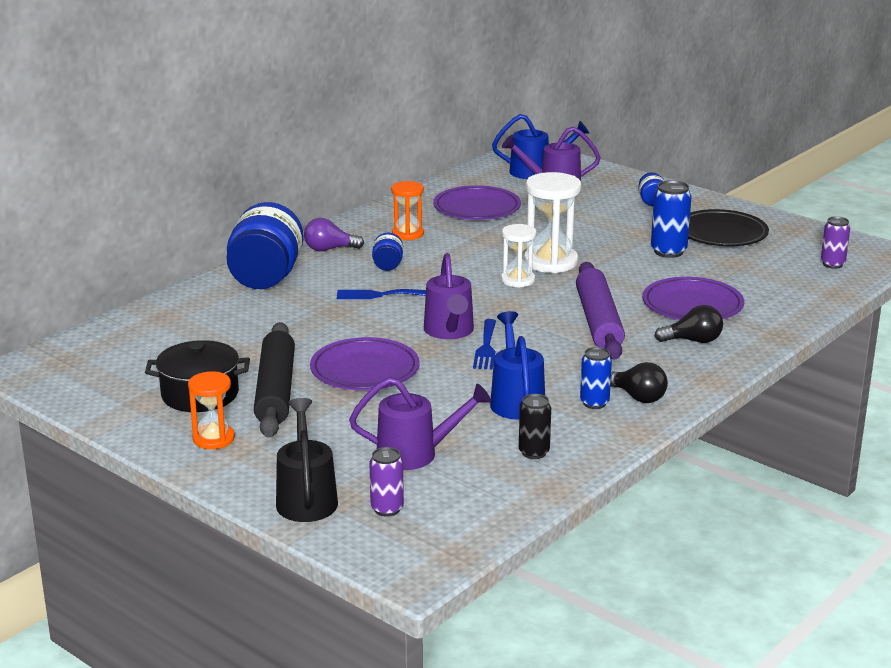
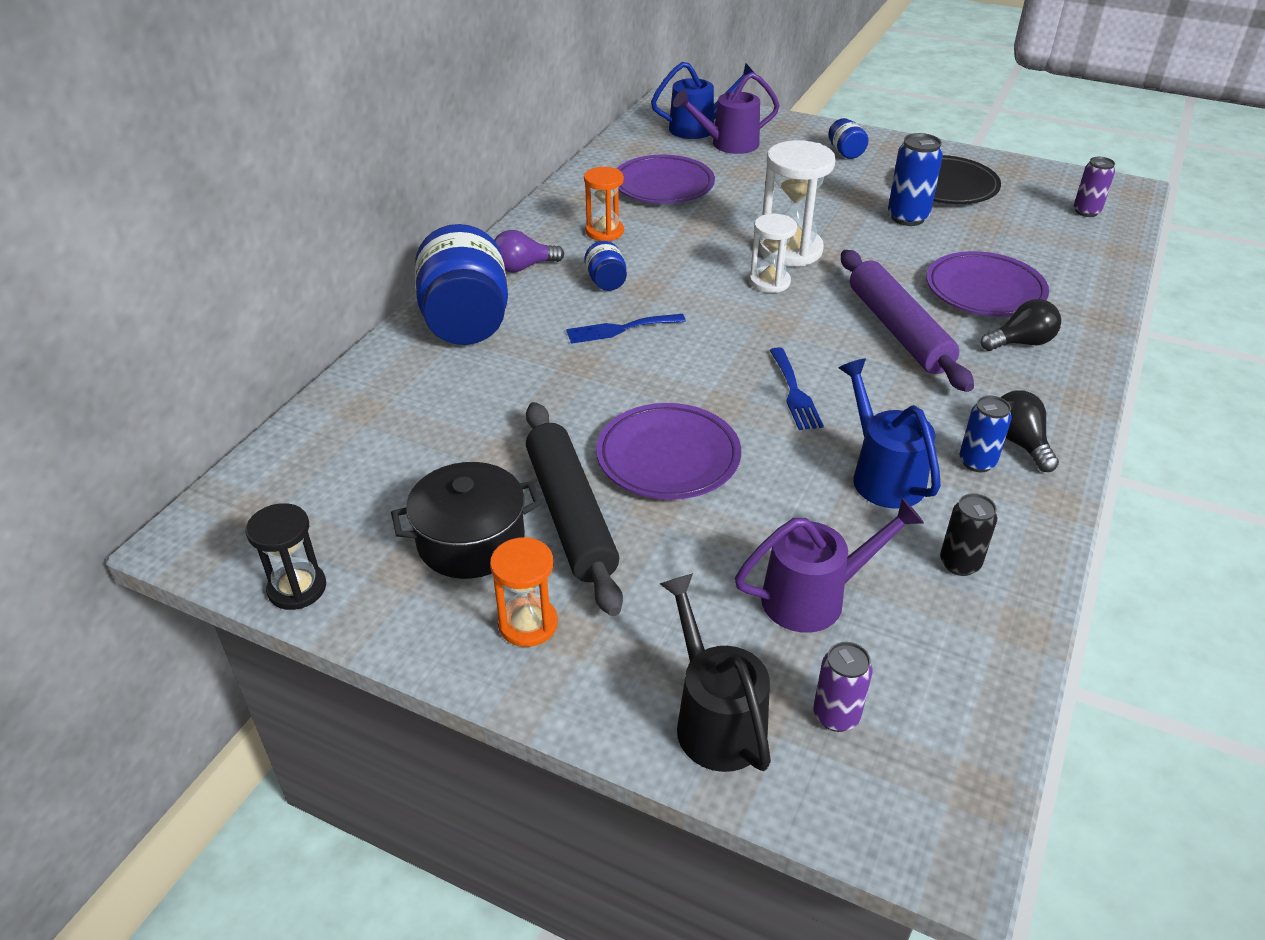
camera: 15 degrees left, 15 degrees up
(75, 401) = (297, 588): none -> black hourglass
(449, 332) = (737, 374): purple watering can -> none
(637, 397) = (1019, 443): black light bulb -> black light bulb turned 135 degrees counterclockwise

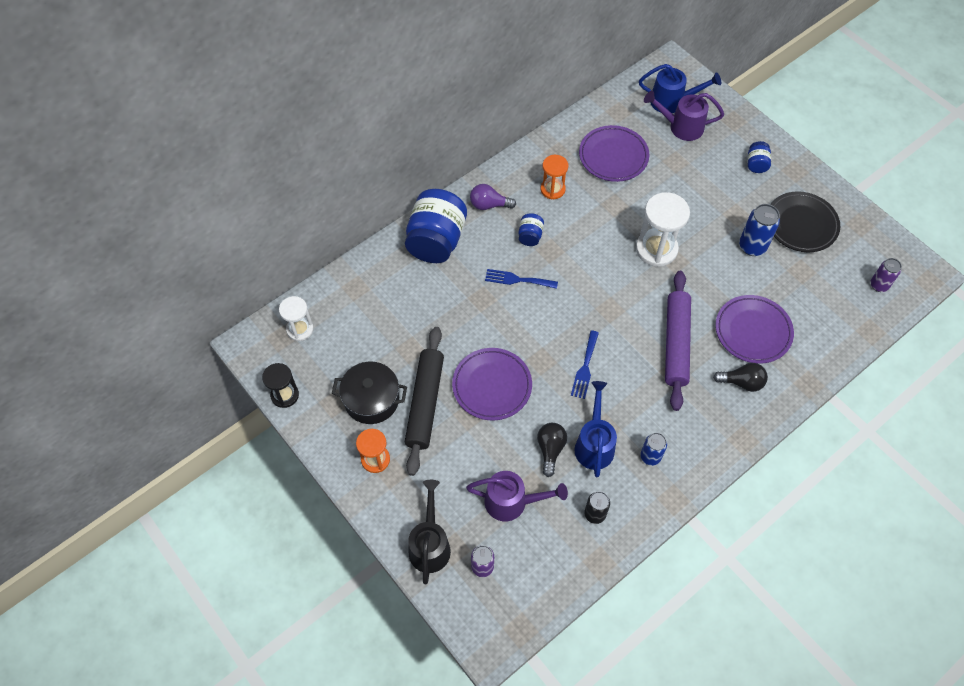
camera: 25 degrees right, 20 degrees up
(769, 282) = (626, 273): white hourglass -> white hourglass (300, 329)
(1019, 443) = (683, 454): black light bulb -> black light bulb (550, 449)

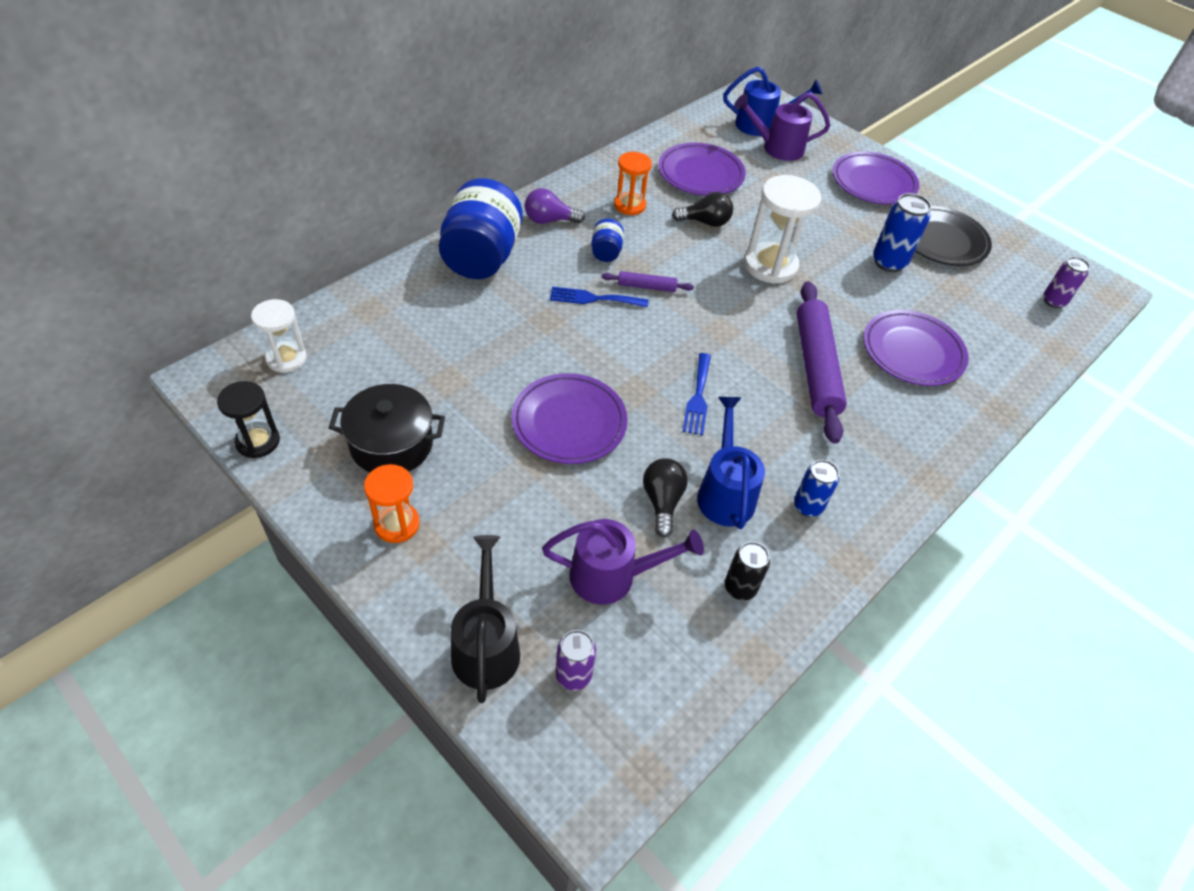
camera: 10 degrees left, 10 degrees down
(425, 403) = (472, 447): black rolling pin -> none
(558, 269) = (646, 286): none -> purple rolling pin
(742, 382) = (913, 410): black light bulb -> black light bulb (705, 222)
(756, 164) = (873, 183): blue jar -> purple plate

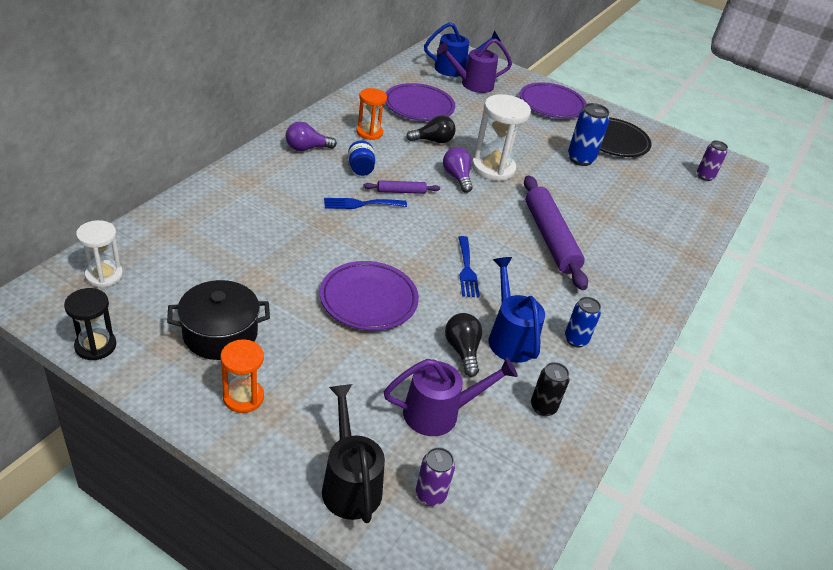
camera: 15 degrees left, 10 degrees down
(481, 257) = (257, 180): blue jar -> none
(721, 274) = (457, 177): none -> purple light bulb
(912, 352) = (617, 220): purple plate -> none

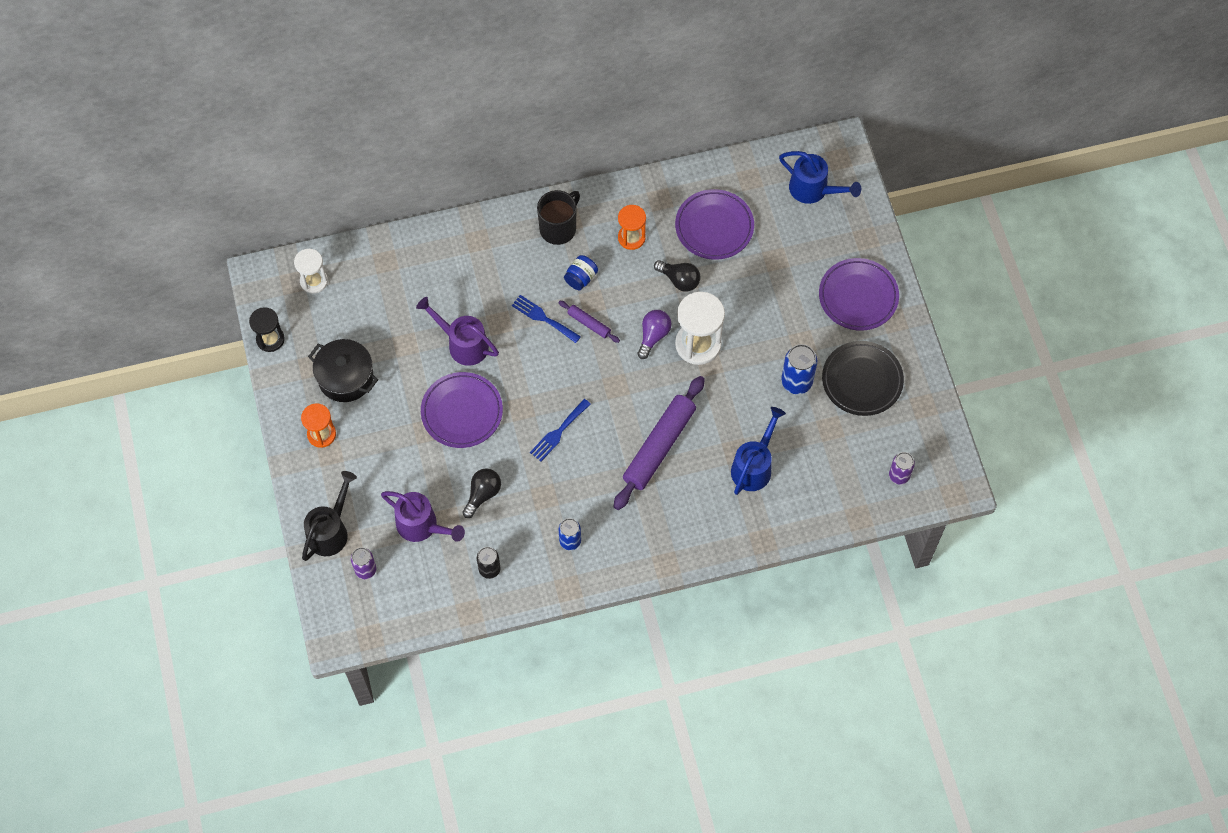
camera: 50 degrees right, 25 degrees up
(306, 148) = (558, 228): purple light bulb -> black mug
(472, 84) = (805, 222): purple watering can -> purple watering can (462, 344)
(509, 337) = (526, 507): blue watering can -> blue watering can (754, 466)

